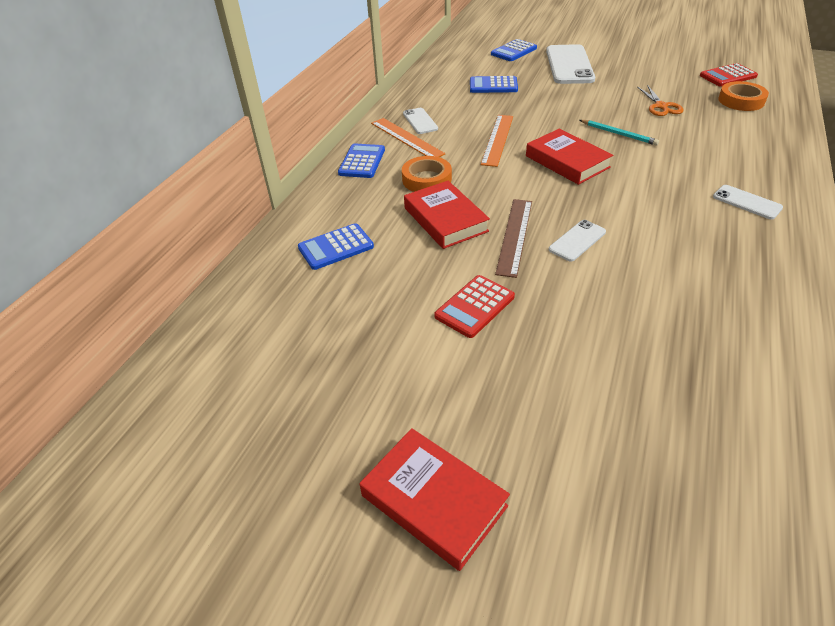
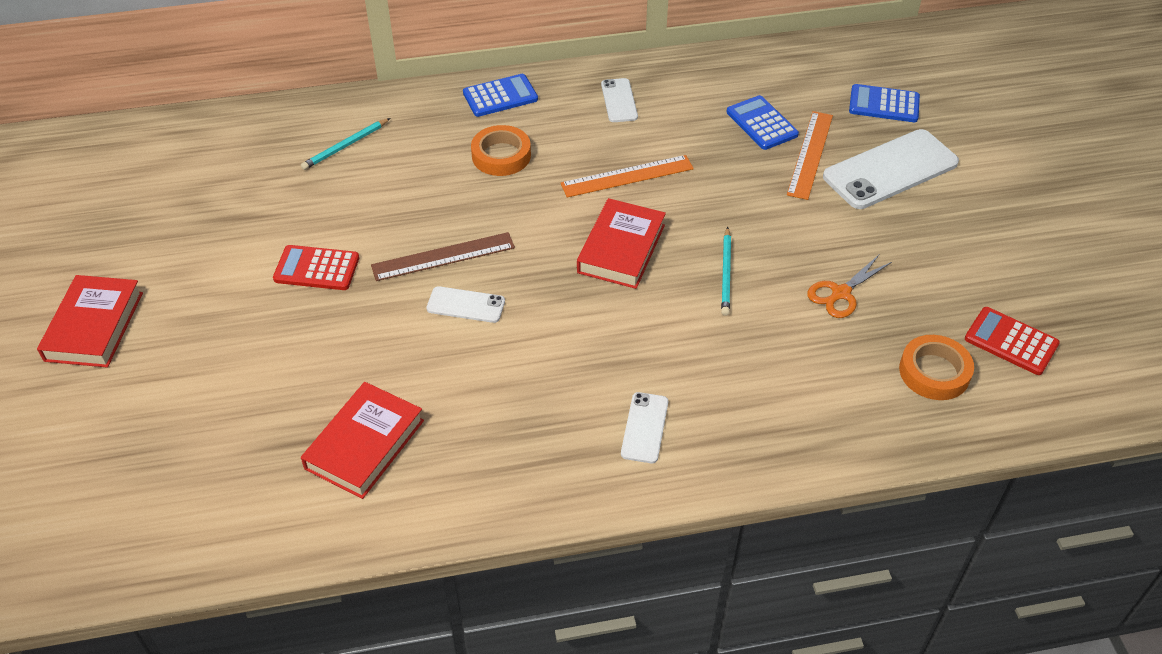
camera: 55 degrees right, 5 degrees up
(336, 247) = (345, 146): blue calculator -> turquoise pencil
(406, 138) = (573, 106): orange ruler -> orange ruler (810, 154)
(420, 121) = (619, 101): white phone -> white phone turned 45 degrees counterclockwise
(445, 219) = (438, 198): red book -> red book (365, 444)

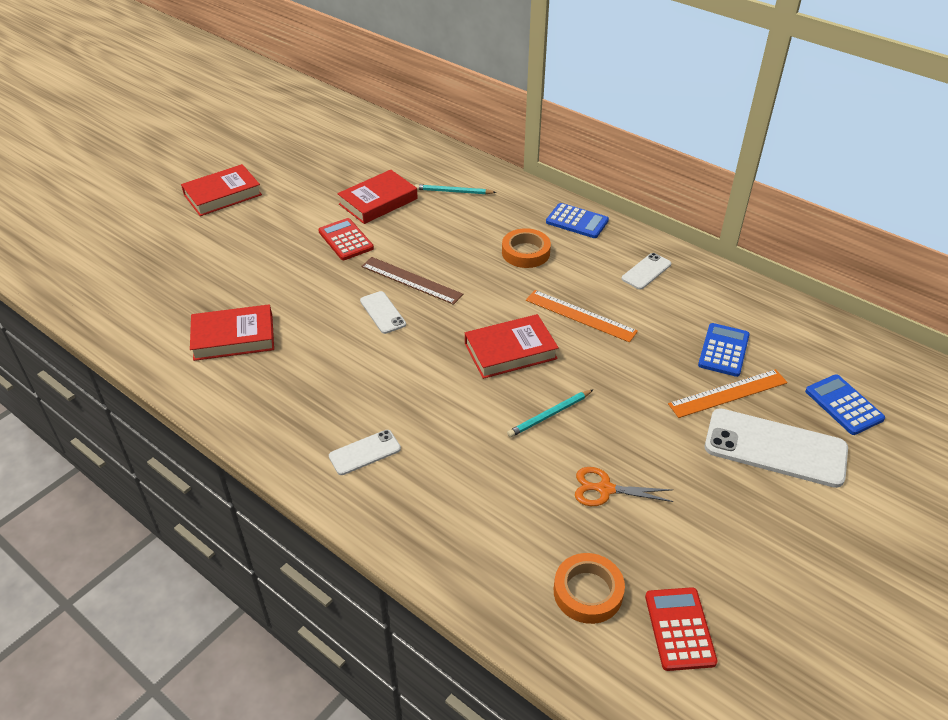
camera: 50 degrees right, 5 degrees down
(285, 208) = (378, 201): none -> red book

